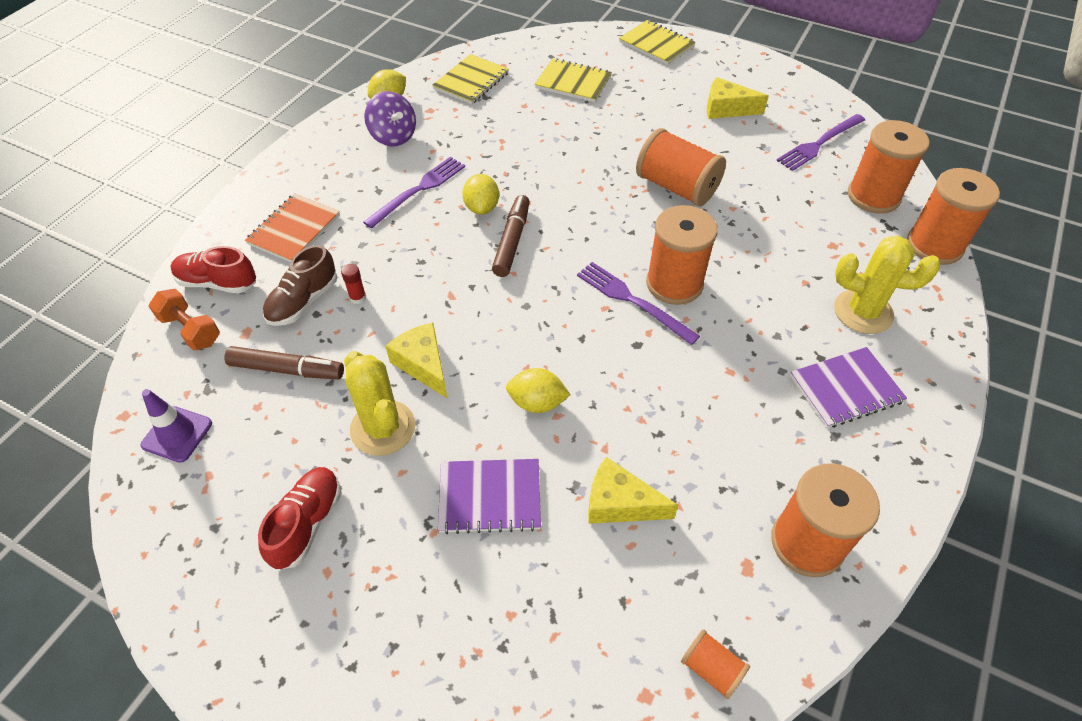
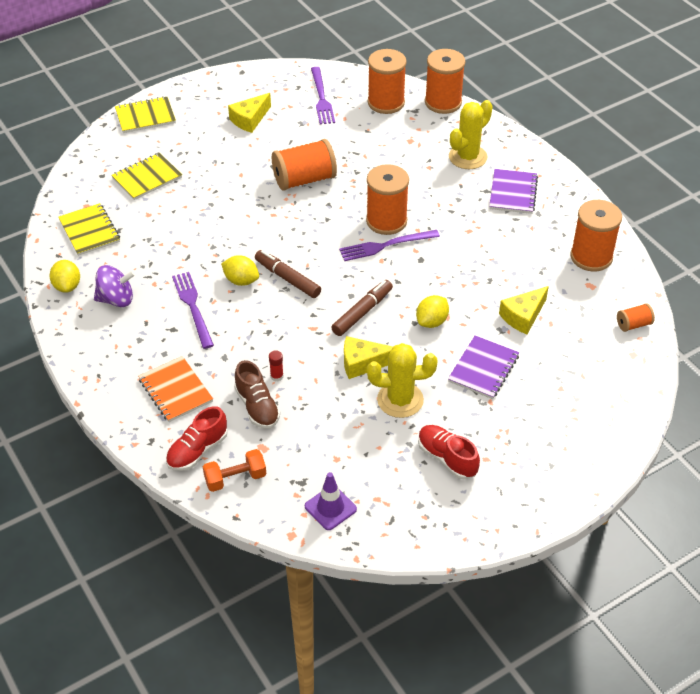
camera: 60 degrees left, 5 degrees down
(287, 369) = (315, 434): brown marker -> brown marker (362, 312)

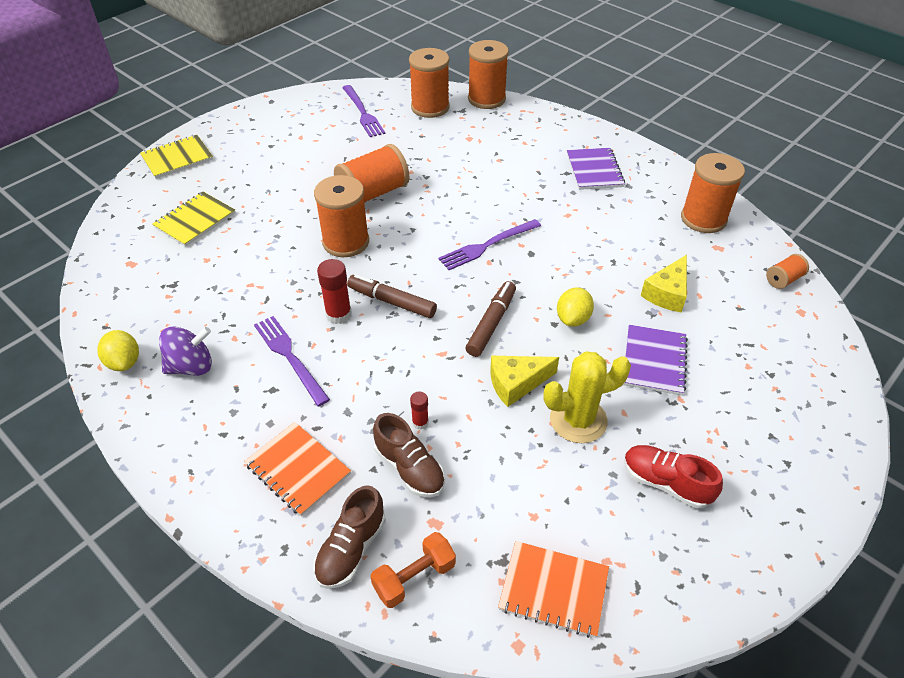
camera: 15 degrees left, 0 degrees up
(89, 231) = (139, 291): yellow notebook -> none
(197, 451) = (351, 549): red shoe -> brown shoe
(241, 280) = (338, 314): yellow lemon -> red glue stick
(250, 119) = (294, 144): yellow cheese -> none
(330, 508) = (553, 589): purple traffic cone -> orange notebook
(386, 221) = (477, 220): orange spool -> orange spool (346, 242)
(467, 157) = (533, 144): yellow cactus -> none

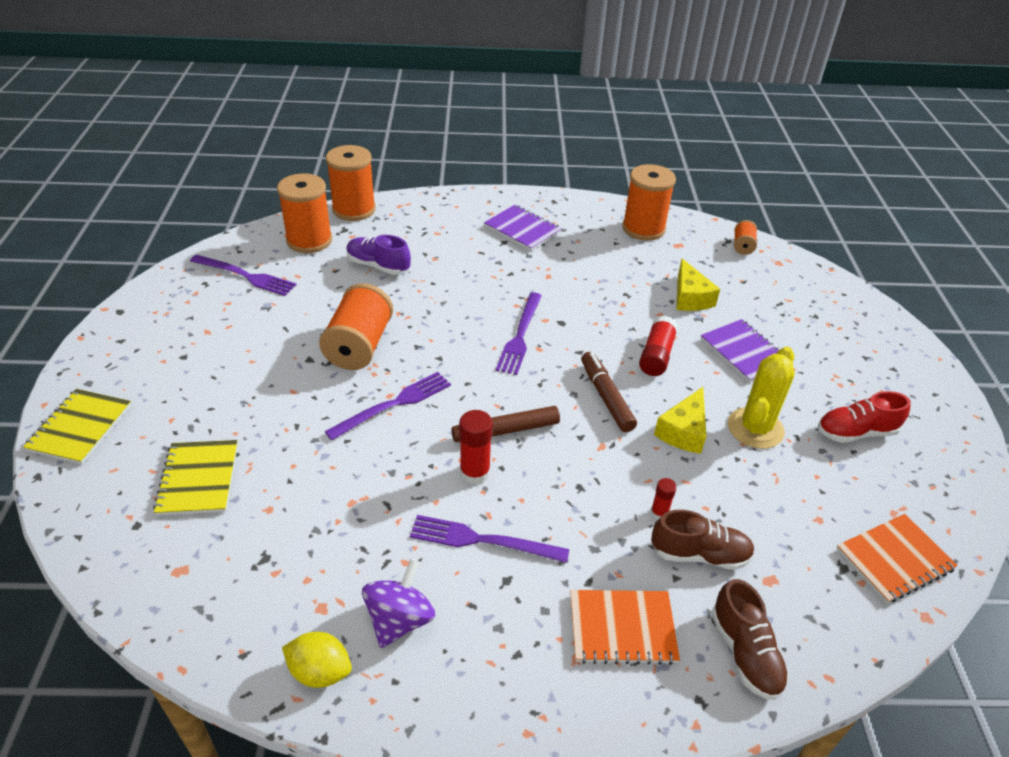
camera: 45 degrees left, 5 degrees down
(346, 242) = (393, 405): orange spool -> purple fork
(414, 577) = (811, 632): orange dumbbell -> none
(452, 146) = (378, 266): none -> purple shoe
(573, 319) = (656, 355): yellow lemon -> red glue stick

